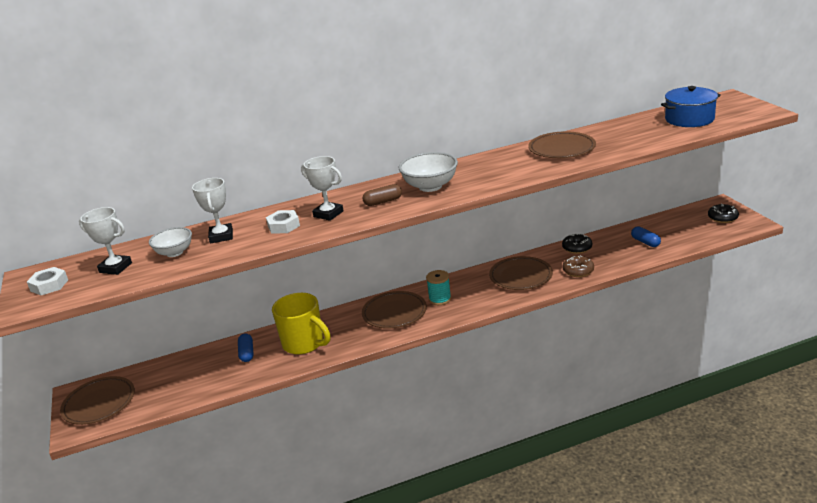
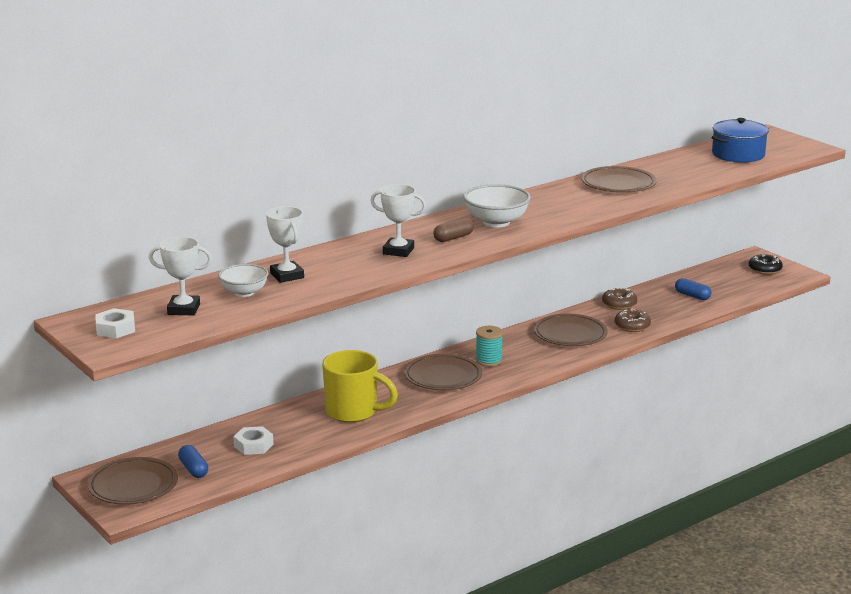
camera: 20 degrees left, 5 degrees down
(247, 353) = (287, 425): blue capsule -> blue capsule (193, 469)
(283, 226) = (355, 263): white nut -> white nut (253, 445)
(577, 248) = (619, 304): black donut -> brown donut

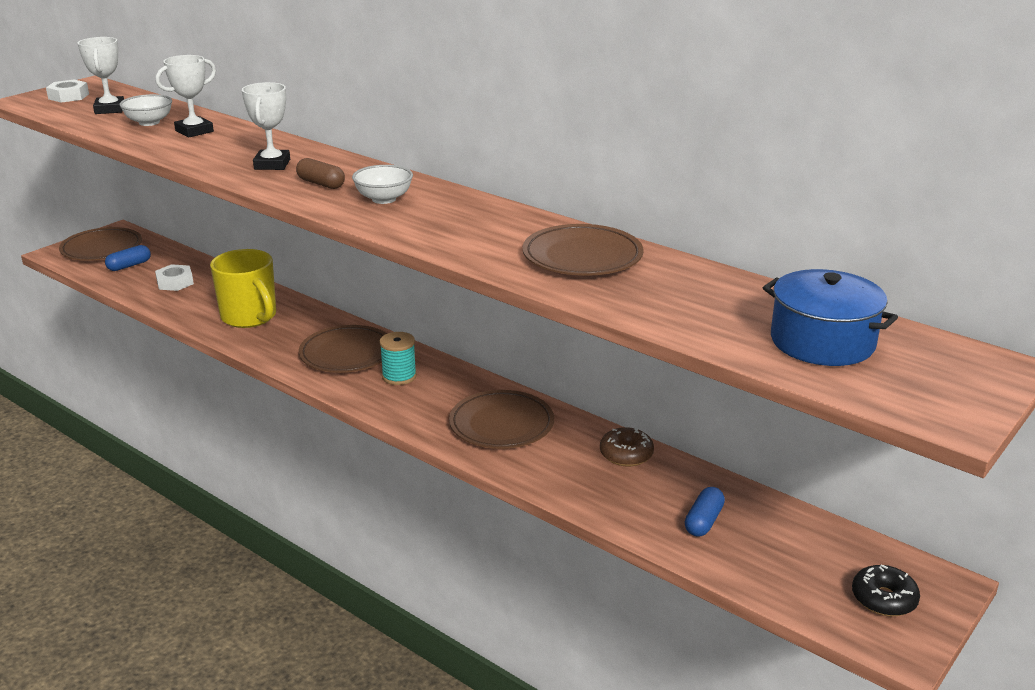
camera: 75 degrees right, 5 degrees up
(353, 412) = (250, 317): yellow mug -> yellow mug turned 45 degrees counterclockwise
(496, 222) = (384, 199): white bowl -> white bowl, size x0.67
(632, 326) = (553, 472): brown donut -> none

